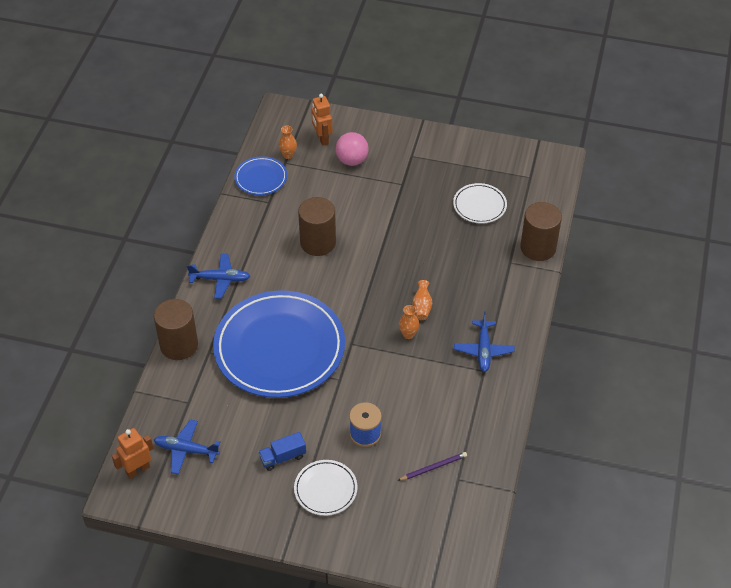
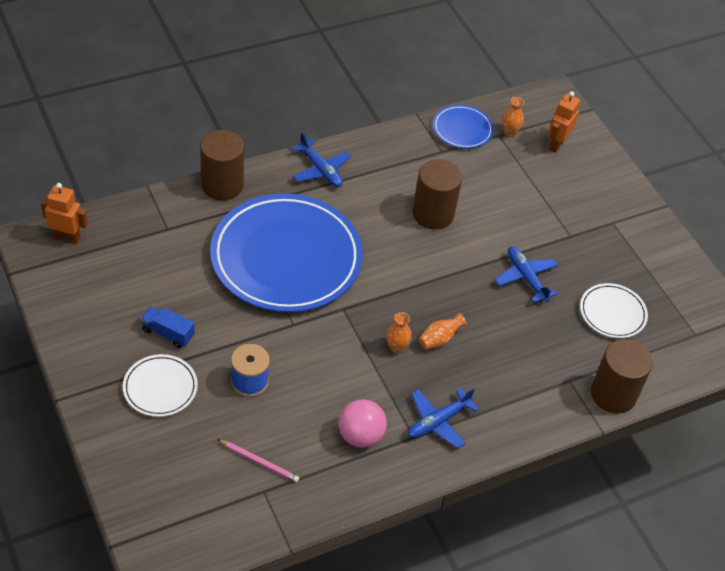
camera: 45 degrees right, 0 degrees up
(186, 450) = (115, 258): blue plane -> blue plane (525, 277)
(352, 160) = (555, 181): pink ball -> pink ball (360, 436)
(433, 467) = (259, 462): purple pencil -> pink pencil

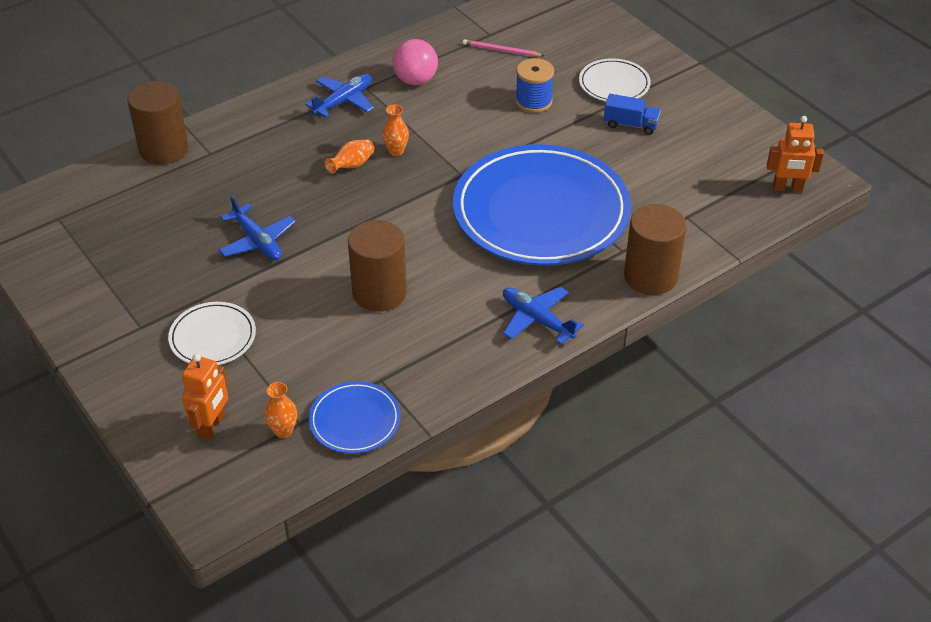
camera: 175 degrees right, 5 degrees down
(612, 313) = (154, 223): white plate -> white plate (213, 337)

